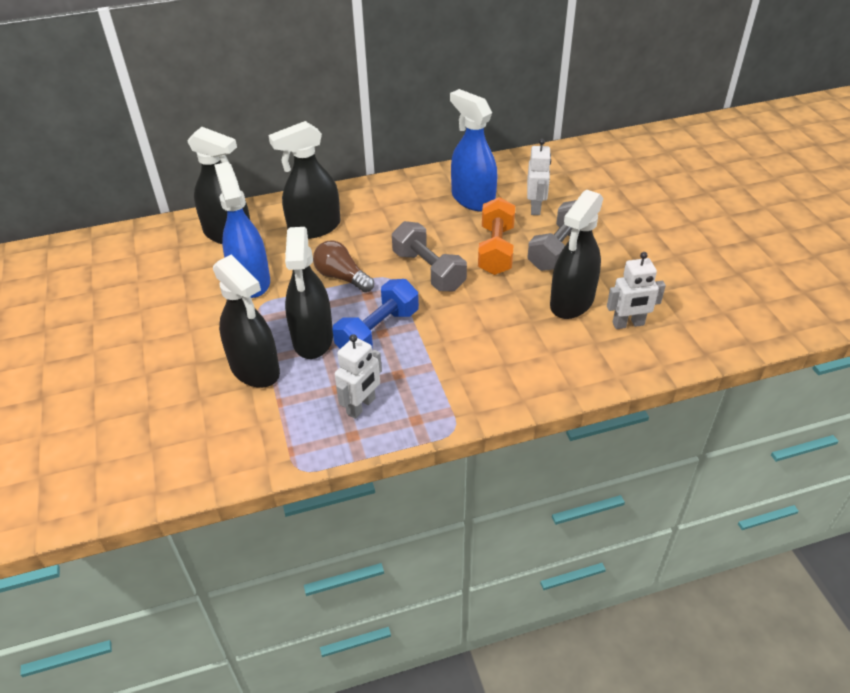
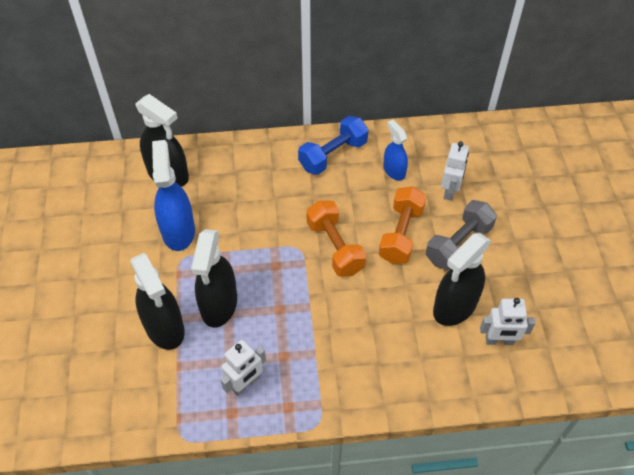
camera: 10 degrees right, 10 degrees up
(314, 228) = (244, 180): black spray bottle -> none
(342, 277) = (257, 241): brown light bulb -> none
(378, 332) = (276, 307): blue dumbbell -> blue dumbbell (333, 155)
(428, 271) = (335, 247): grey dumbbell -> orange dumbbell
(472, 199) = (394, 171): blue spray bottle -> blue spray bottle, size x0.59

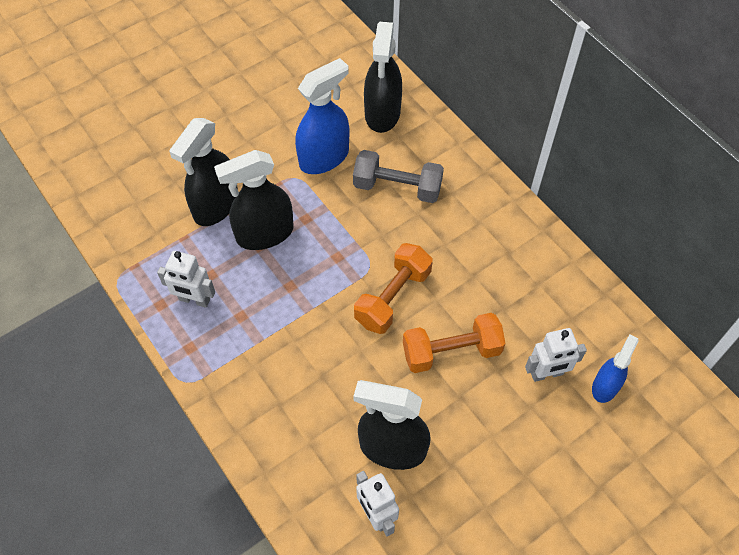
camera: 60 degrees right, 5 degrees up
(333, 155) = (510, 236): blue dumbbell -> none
(394, 171) = (533, 304): blue spray bottle -> blue spray bottle (605, 386)
(458, 244) = (478, 415): grey dumbbell -> grey dumbbell (397, 187)

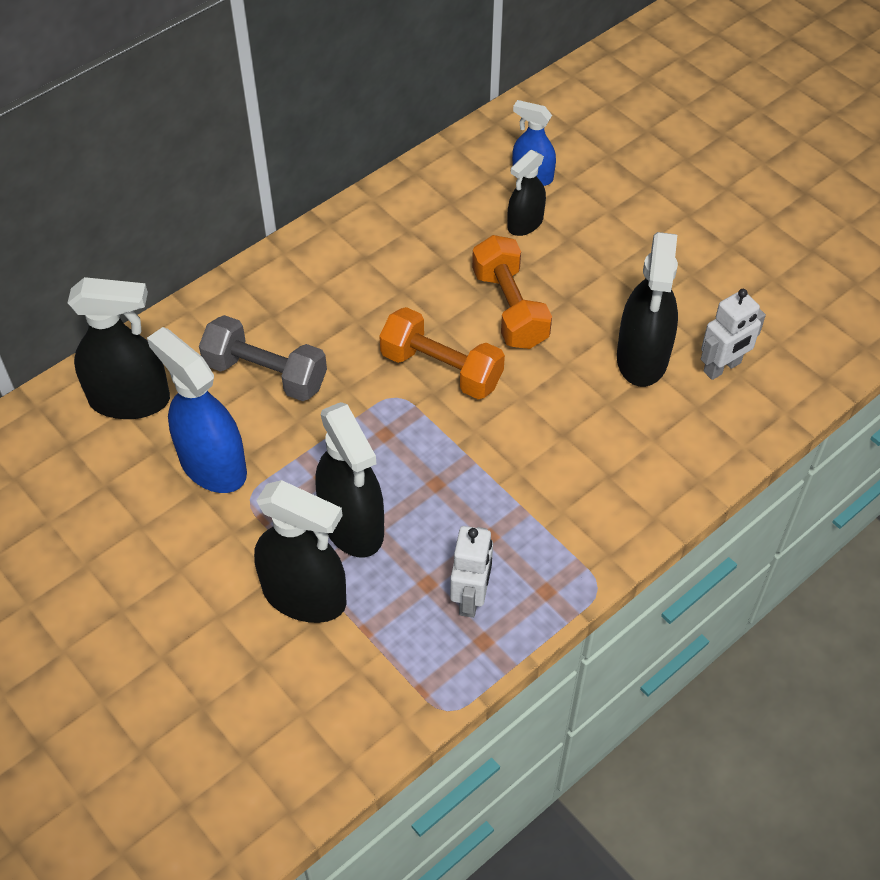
camera: 95 degrees left, 5 degrees down
(397, 187) = (265, 374): grey dumbbell -> grey dumbbell turned 75 degrees counterclockwise
(547, 374) = (525, 223): white robot -> black spray bottle

